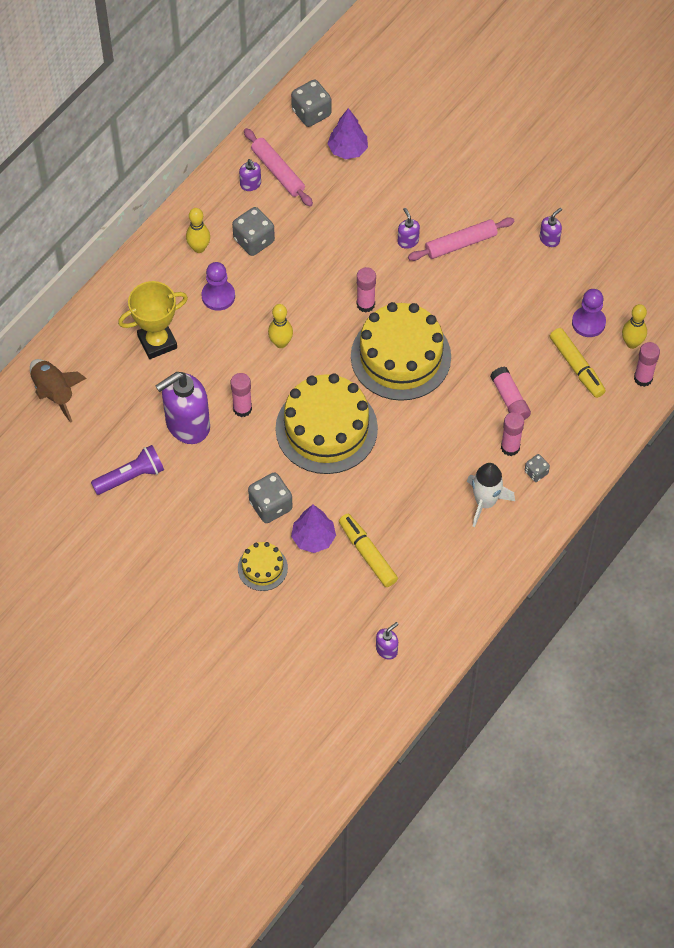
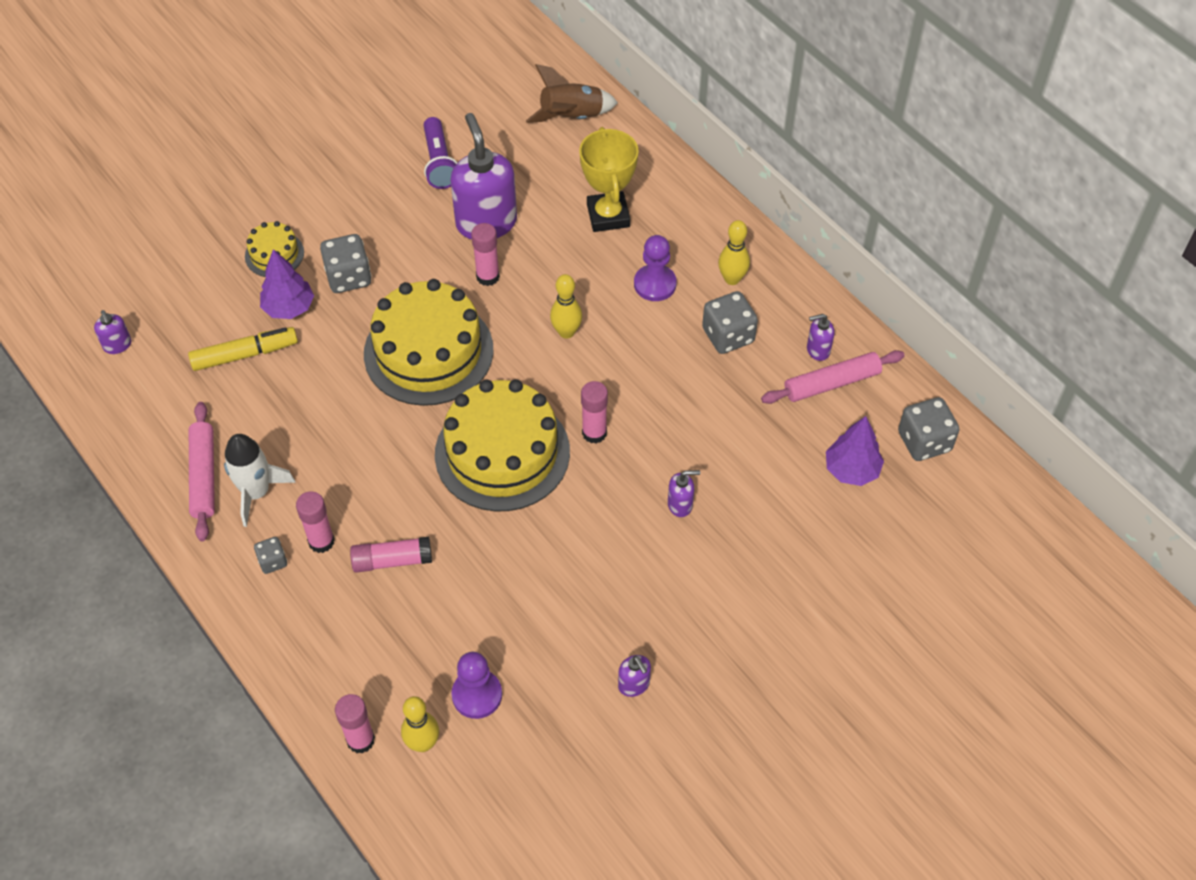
camera: 105 degrees right, 5 degrees down
(461, 244) = (658, 567): pink rolling pin -> pink rolling pin (203, 476)
(576, 367) = (411, 658): yellow marker -> none

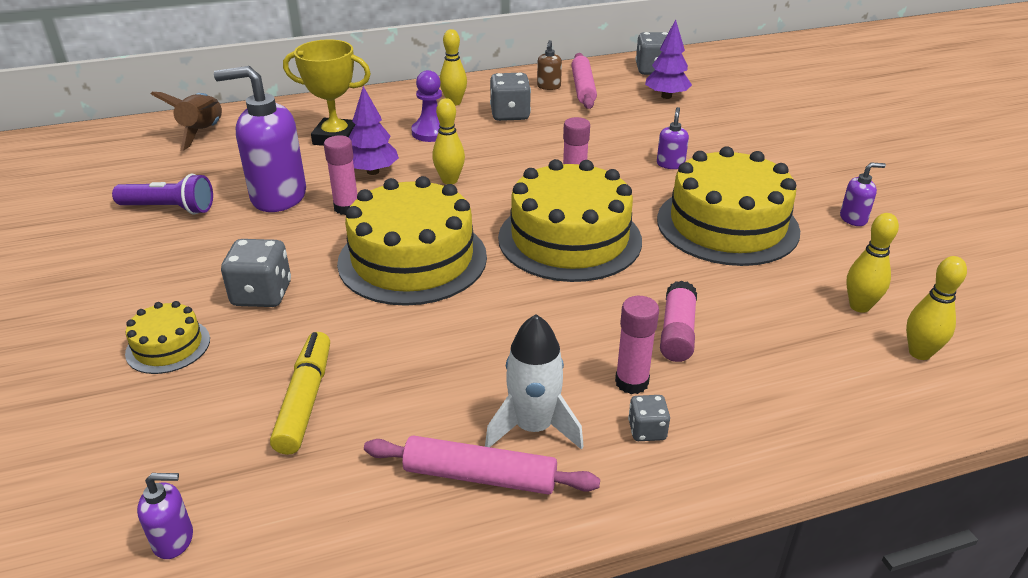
camera: 70 degrees left, 20 degrees down
(289, 308) = (264, 348): purple tree -> purple tree (373, 171)
(360, 740) = (917, 399): pink glue stick -> none
(477, 695) = (859, 306): purple pawn -> yellow bowling pin
(576, 573) = (727, 225): none -> yellow cake
(817, 350) = (548, 87): purple soap dispenser -> brown soap dispenser

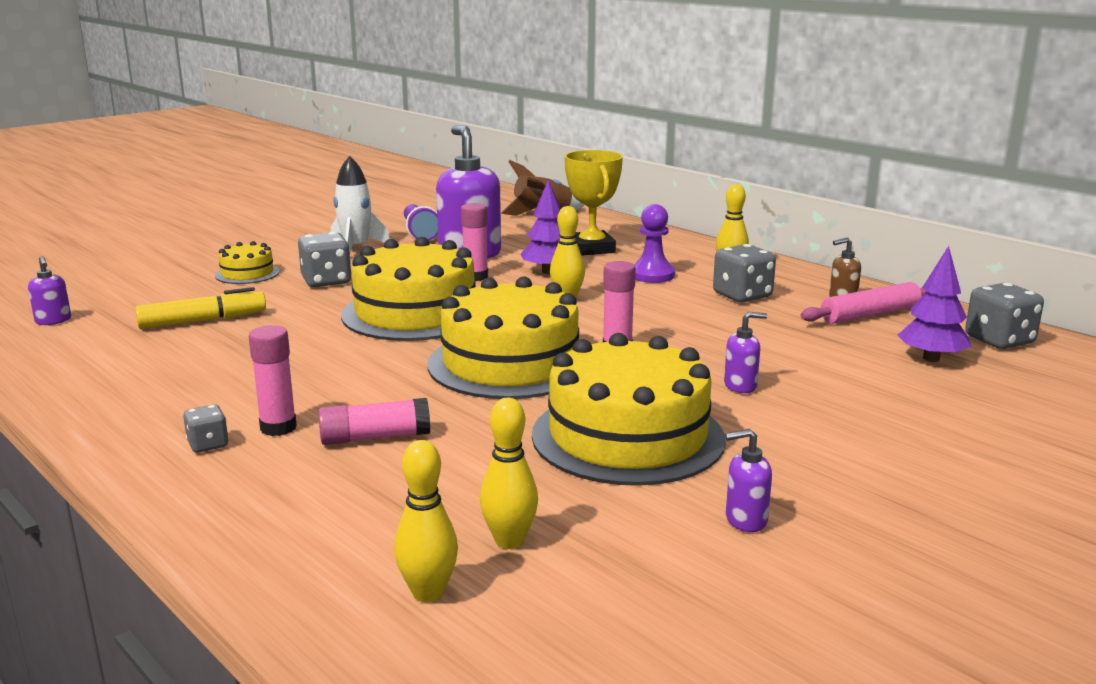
camera: 65 degrees right, 15 degrees down
(480, 476) = (129, 390): pink rolling pin -> none
(533, 427) = (197, 398): white rocket -> white rocket (356, 248)
(853, 219) = (745, 520): purple soap dispenser -> purple soap dispenser turned 120 degrees clockwise

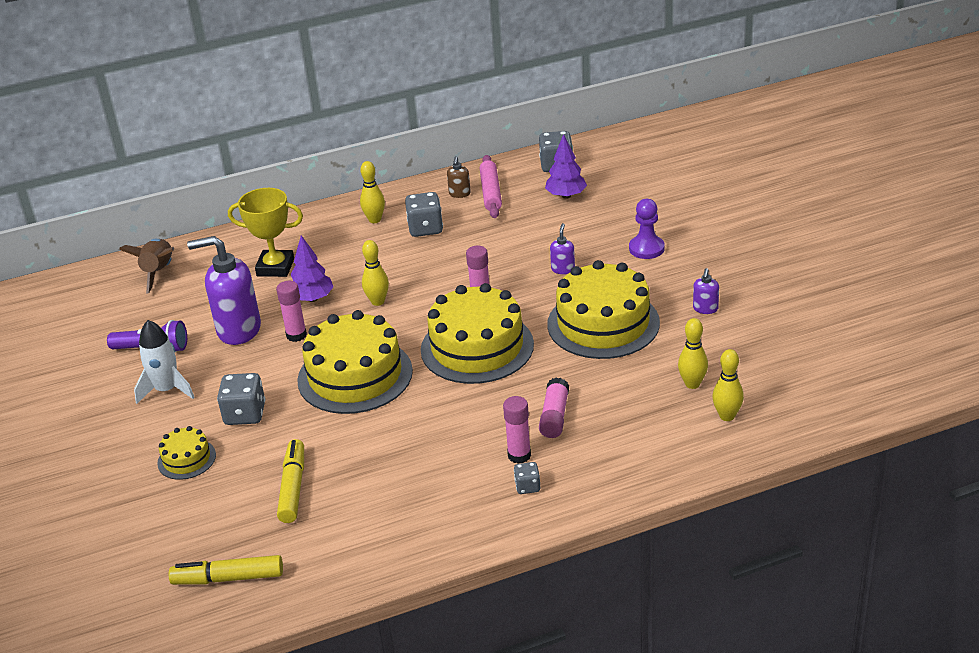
camera: 65 degrees left, 15 degrees up
(53, 321) = (228, 578): purple soap dispenser -> yellow marker
(652, 275) = (357, 254): purple pawn -> purple pawn (646, 248)

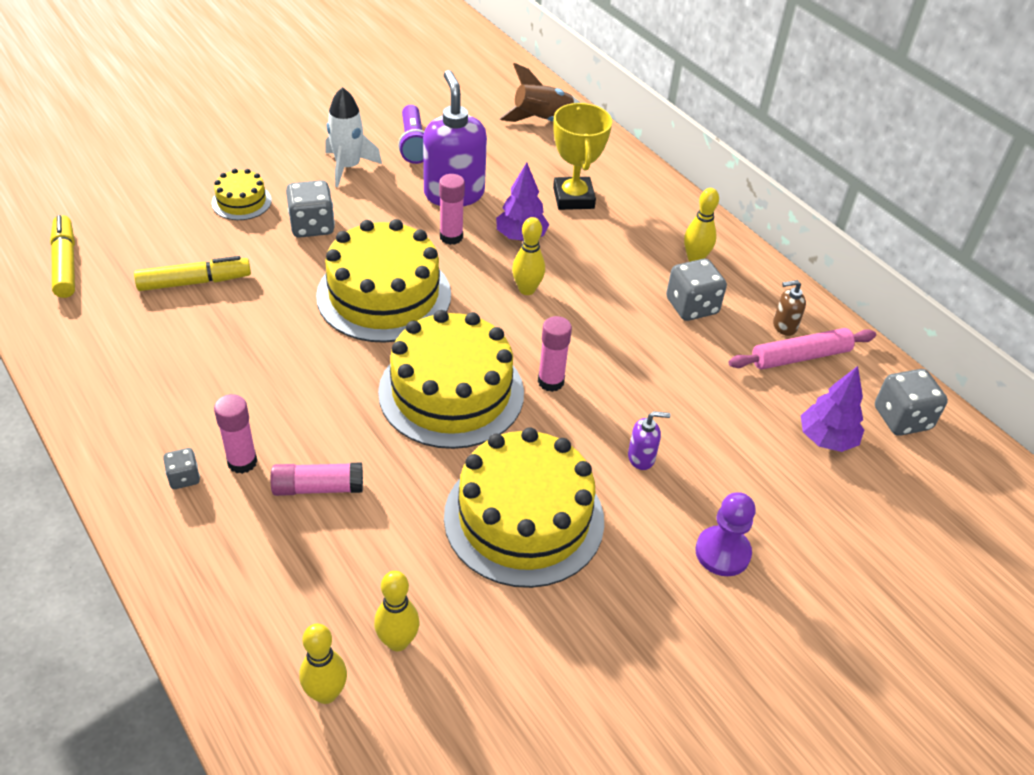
camera: 70 degrees right, 10 degrees up
(705, 309) = (585, 645): purple soap dispenser -> none

